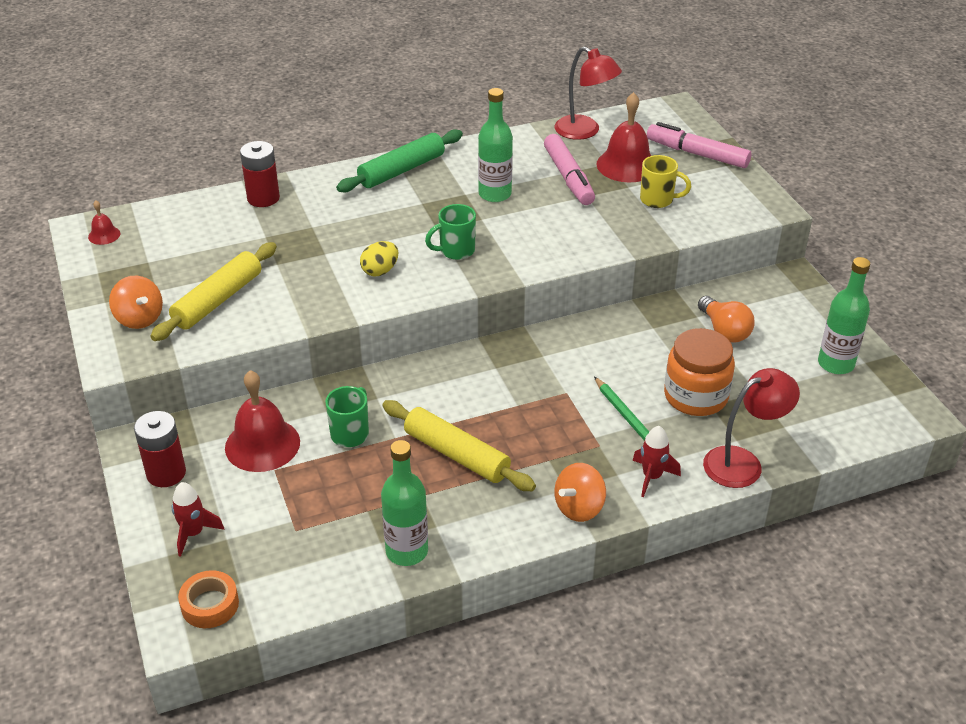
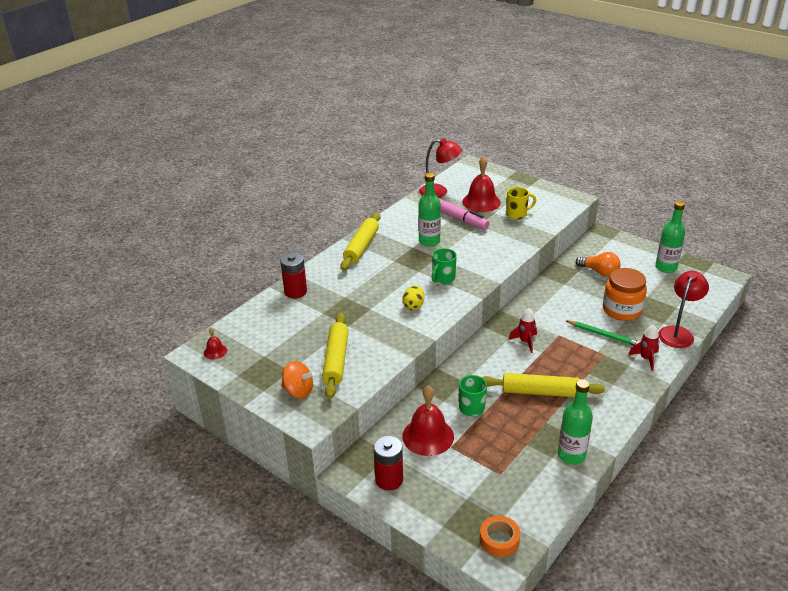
camera: 30 degrees left, 5 degrees down
(193, 533) = (444, 505): red rocket -> red rocket (525, 342)
(402, 170) = (361, 247): green rolling pin -> yellow rolling pin
(579, 508) = (629, 390): orange spinning top -> none
(697, 154) = (510, 184): pink marker -> none

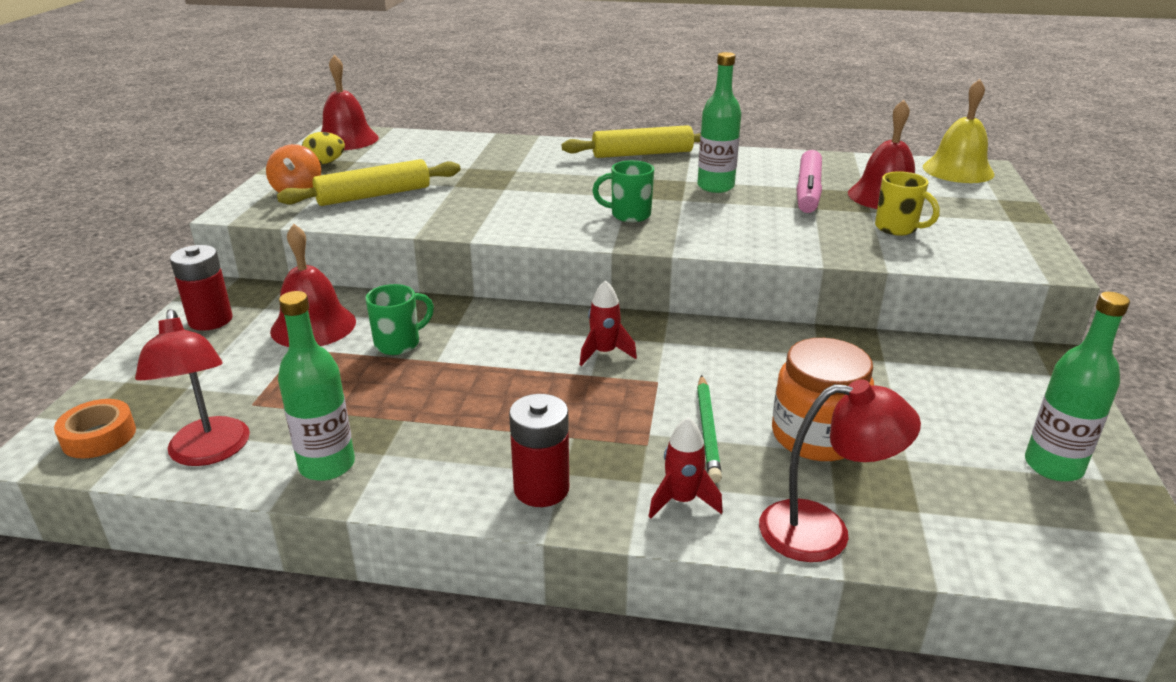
camera: 60 degrees right, 5 degrees down
(215, 351) = (347, 139): red bell -> red bell, size x2.09
(295, 292) = (498, 145): red battery -> red battery (541, 489)
(413, 306) = (538, 211): yellow egg -> yellow egg (325, 163)
(439, 192) = (860, 165): red lamp -> red lamp (209, 453)
(468, 171) = (958, 170): none -> yellow bell
(540, 392) = (479, 396): yellow rolling pin -> none
(599, 272) = (910, 383): orange light bulb -> none

